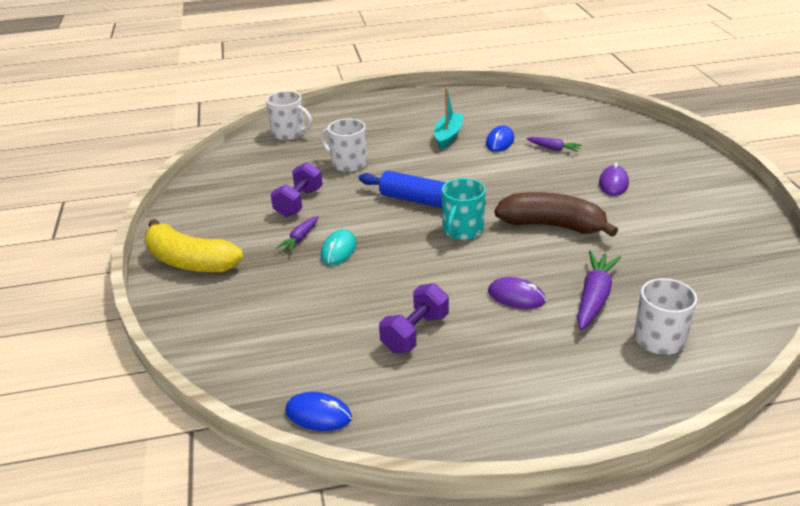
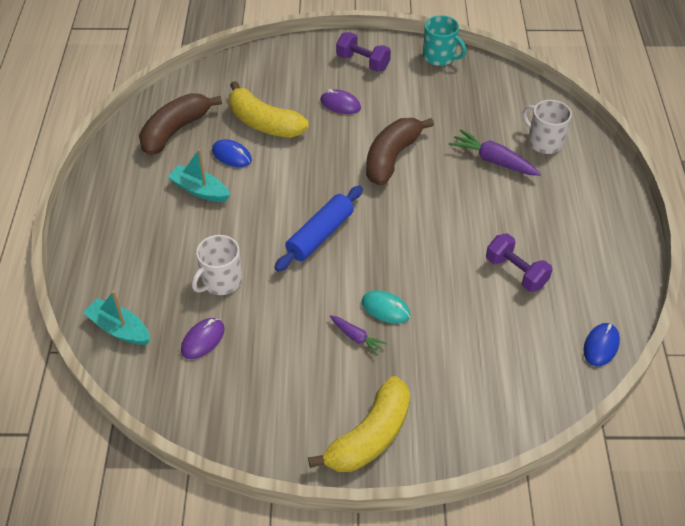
camera: 80 degrees left, 15 degrees up
(289, 133) = (119, 329): white mug -> turquoise boat
(299, 202) = (287, 333): purple dumbbell -> purple dumbbell (363, 62)
(462, 230) = (380, 215): turquoise mug -> turquoise mug (440, 57)
(514, 112) = (175, 131): none -> brown banana
(516, 296) = (483, 203): purple mouse -> purple mouse (203, 340)
(554, 149) = (264, 123): purple carrot -> yellow banana

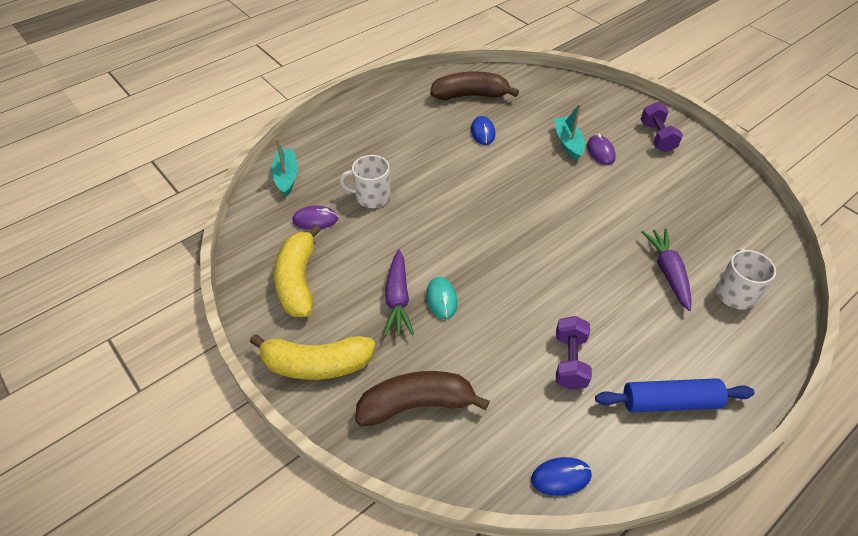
camera: 50 degrees right, 0 degrees up
(200, 190) = (435, 138): turquoise boat -> turquoise boat (568, 143)
(264, 123) = (531, 128): yellow banana -> yellow banana (298, 281)
(320, 235) = (467, 219): blue rolling pin -> blue rolling pin (670, 402)
(356, 337) = (397, 299): purple carrot -> purple carrot, size x1.70
(392, 157) = (588, 211): brown banana -> brown banana (417, 405)
(440, 57) = (727, 173): turquoise mug -> none

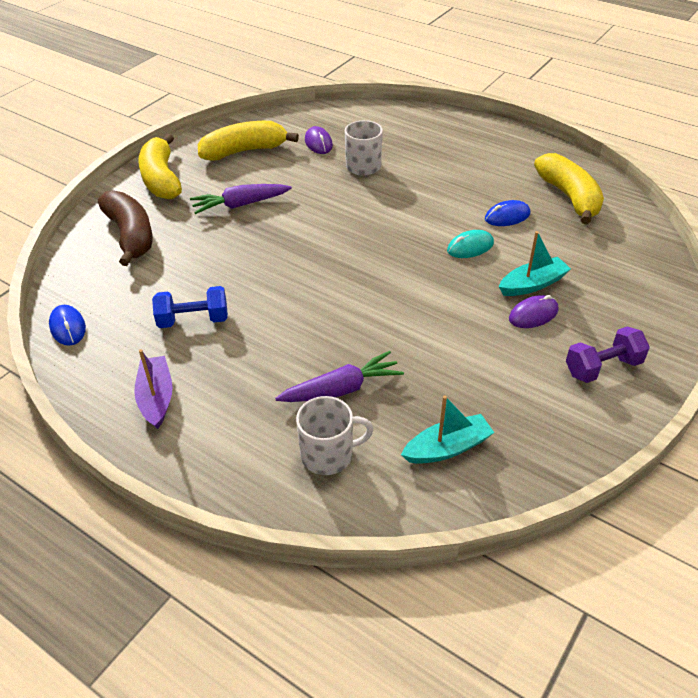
camera: 75 degrees right, 5 degrees down
(286, 177) = (365, 116): turquoise boat -> turquoise boat (447, 448)
(441, 299) = (248, 229): turquoise mouse -> turquoise mouse (470, 247)
(470, 95) = (569, 197): brown banana -> yellow banana
(569, 361) = (193, 320): purple dumbbell -> blue dumbbell
(670, 402) = (156, 398): blue rolling pin -> purple boat

